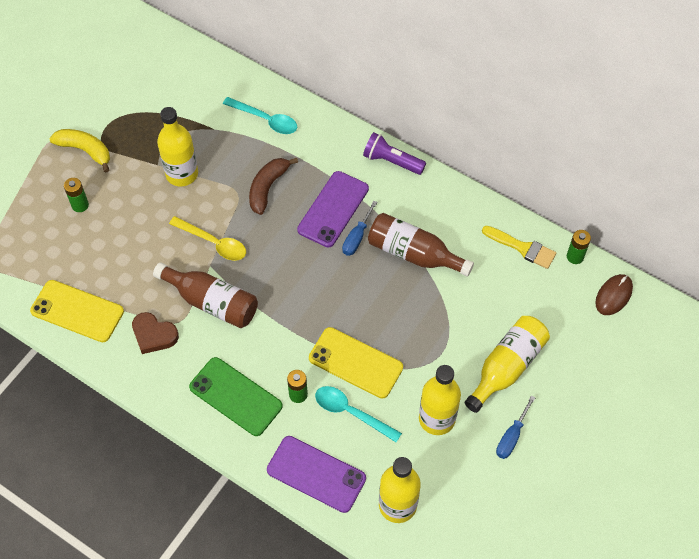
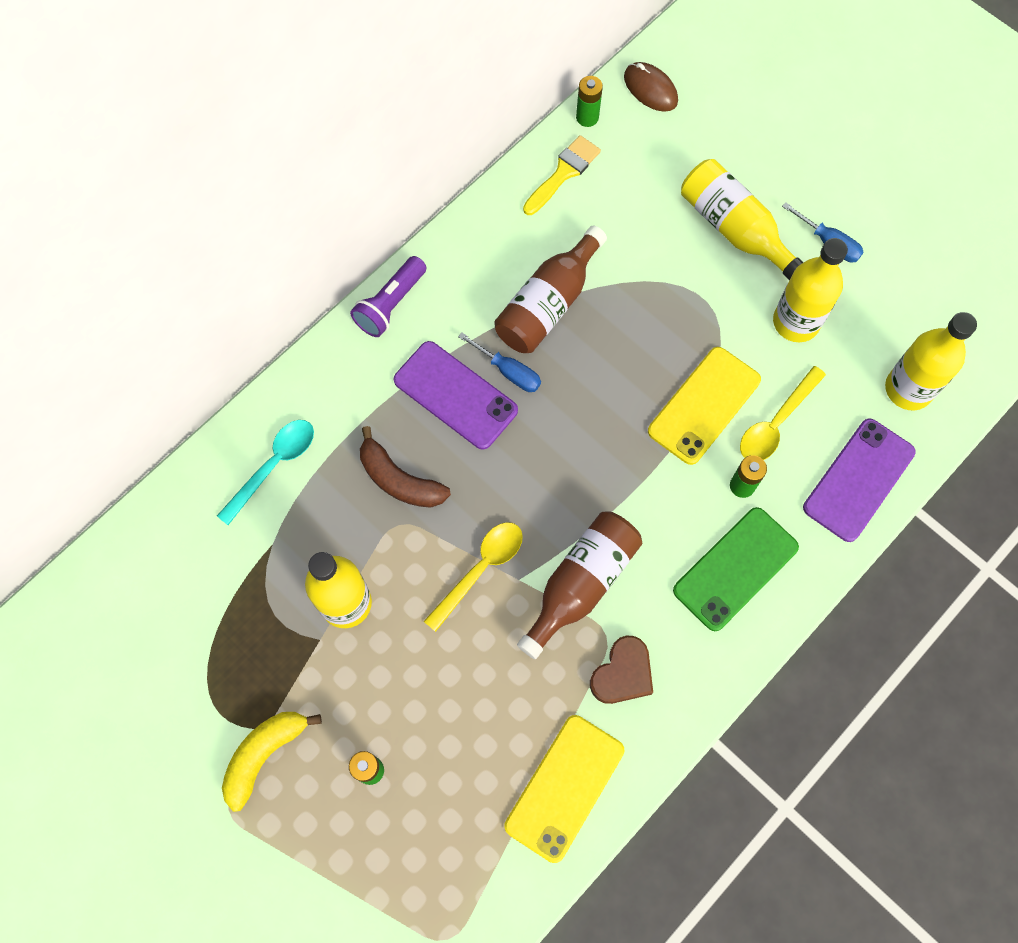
camera: 80 degrees left, 10 degrees up
(351, 412) = (776, 423): turquoise spoon -> yellow spoon

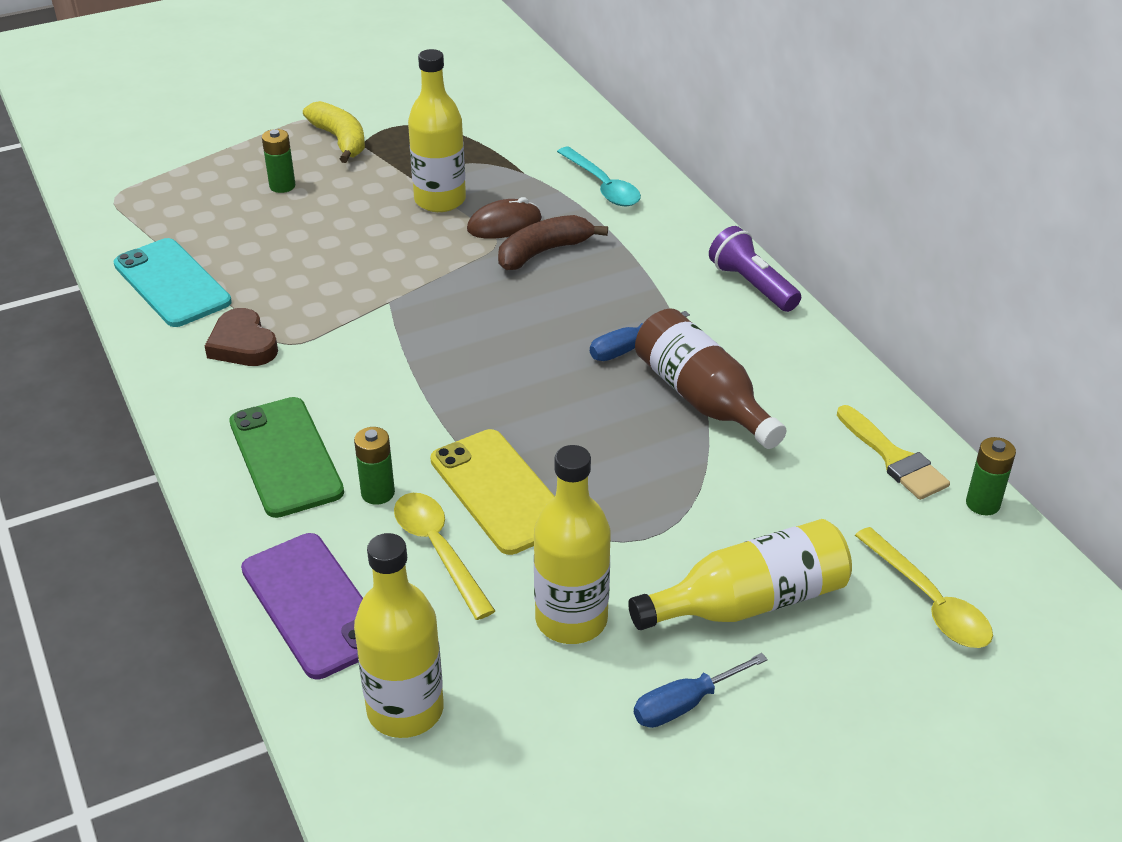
camera: 110 degrees right, 30 degrees down
(455, 395) = (619, 306): purple phone -> none
(480, 569) = (416, 281): yellow spoon -> yellow spoon (929, 601)
(565, 788) = (171, 283): yellow phone -> turquoise phone
(581, 583) = (354, 340): brown bottle -> none
(650, 89) = (1023, 584): brown mouse -> brown mouse (504, 224)

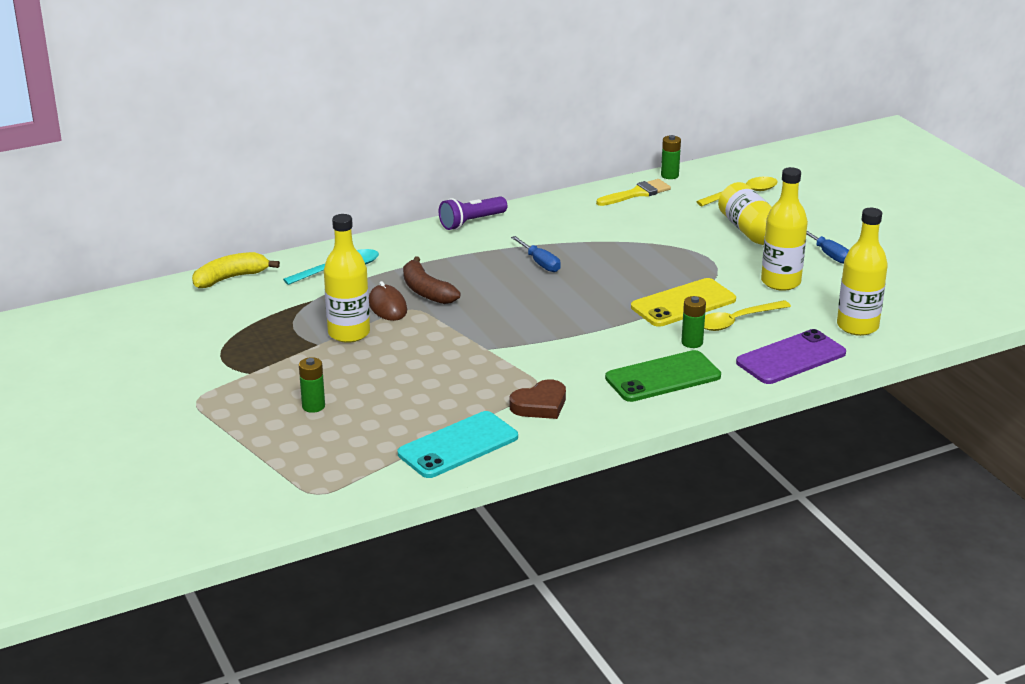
camera: 90 degrees left, 10 degrees down
(340, 140) = (240, 383): yellow banana -> yellow banana (230, 278)
(702, 398) = (589, 242): brown bottle -> none

